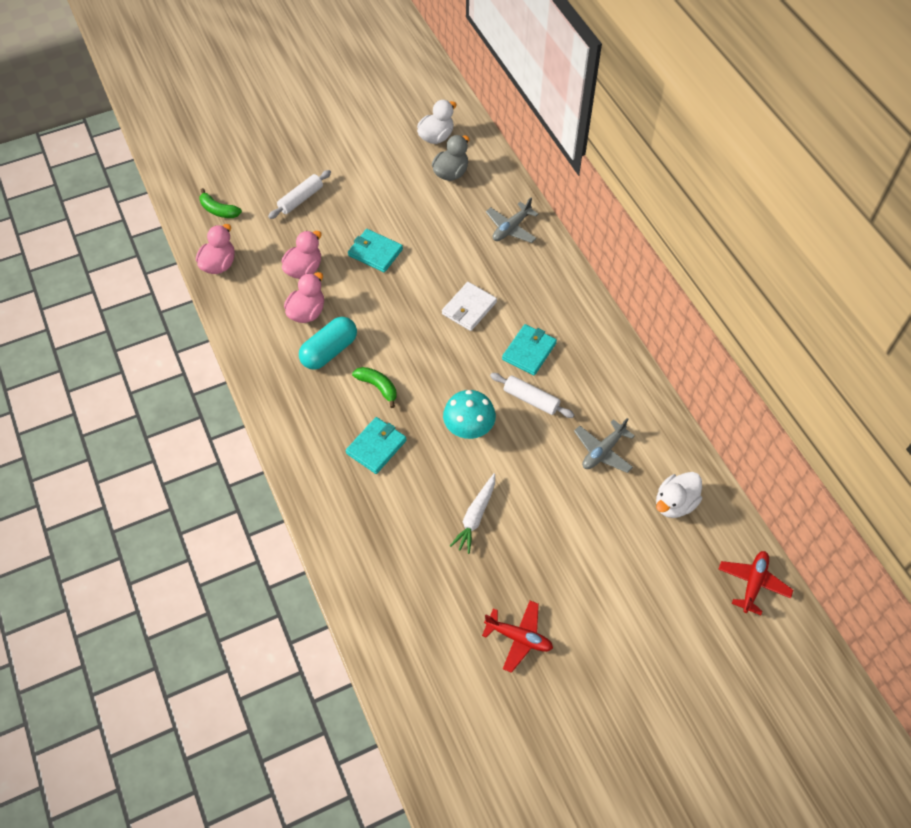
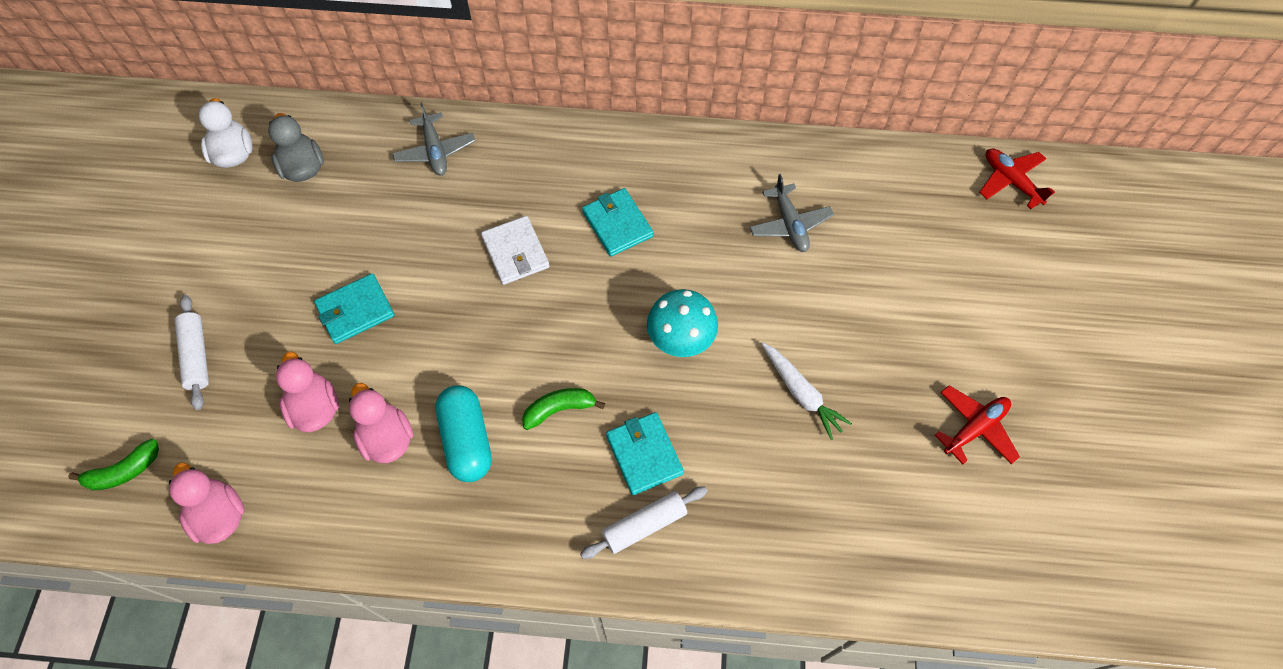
camera: 60 degrees left, 5 degrees up
(531, 399) = (682, 256): white rolling pin -> white rolling pin (644, 525)
(675, 503) = (888, 195): white duck -> none

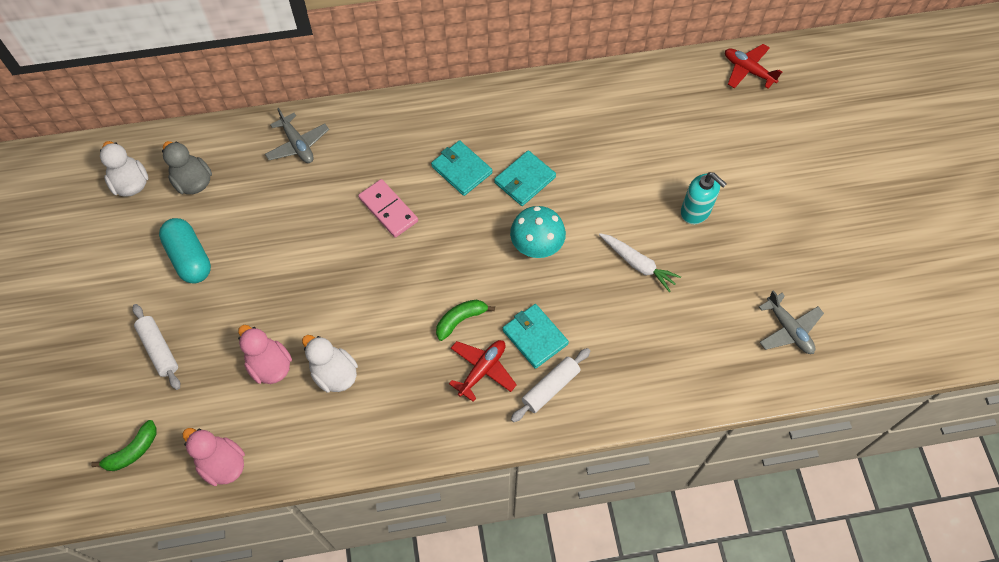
camera: 15 degrees left, 0 degrees up
(355, 310) = (276, 284): turquoise wallet -> turquoise wallet (524, 180)
(387, 438) = (334, 374): pink duck -> white duck
(467, 440) = (397, 360): turquoise capsule -> turquoise capsule (189, 258)
(515, 252) = (388, 210): white wallet -> pink domino
(789, 224) = (593, 140): grey plane -> grey plane (788, 329)
(894, 344) = (695, 212): none -> turquoise soap dispenser
(974, 428) = (768, 259): red plane -> red plane (482, 370)

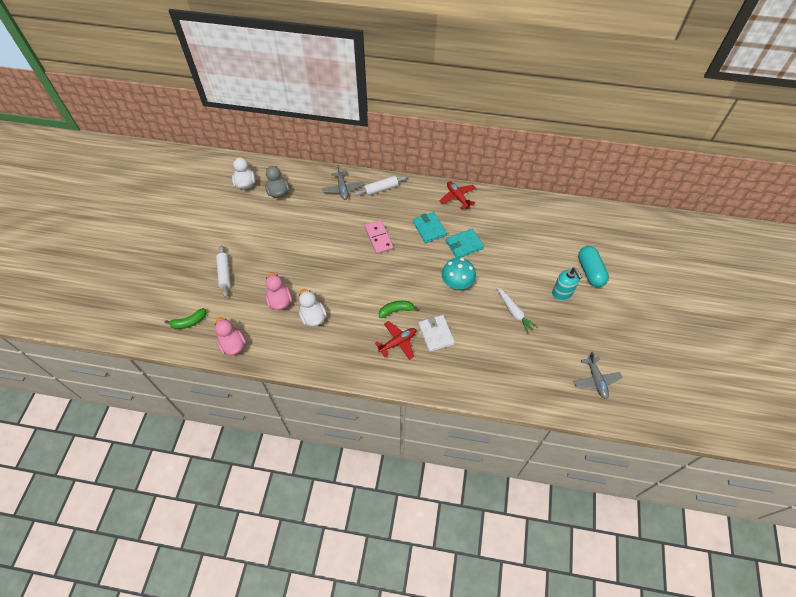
camera: 20 degrees right, 5 degrees down
(189, 258) = (260, 231): turquoise capsule -> turquoise capsule (590, 271)
(535, 337) = (436, 334): turquoise wallet -> white wallet
(550, 387) = (434, 365): white rolling pin -> white rolling pin (381, 189)
(748, 70) = (626, 222): red plane -> red plane (457, 197)

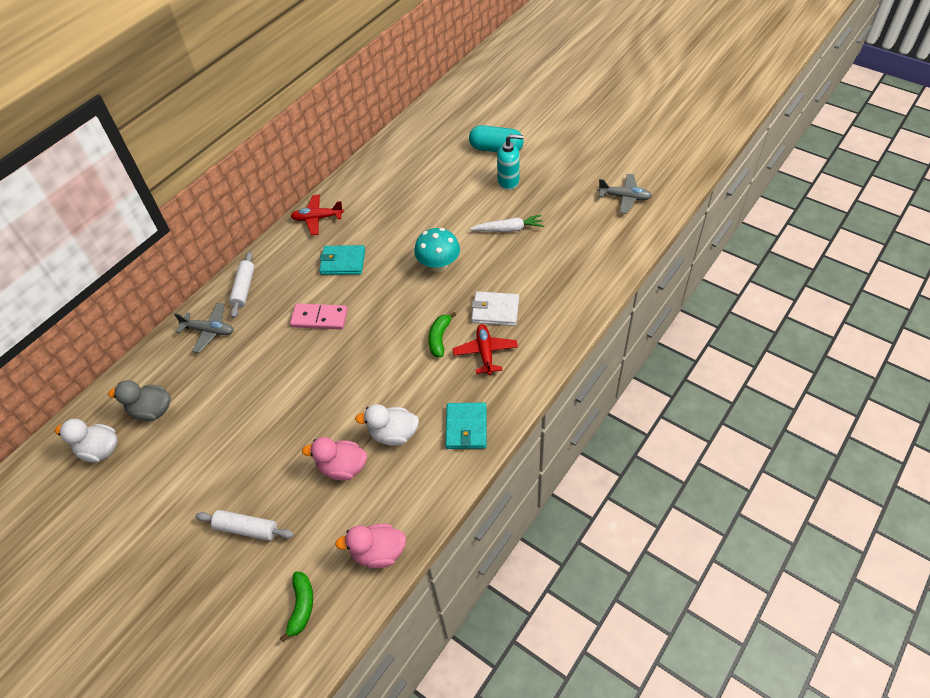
camera: 60 degrees left, 5 degrees down
(464, 245) = (390, 238): turquoise wallet -> turquoise wallet (466, 427)

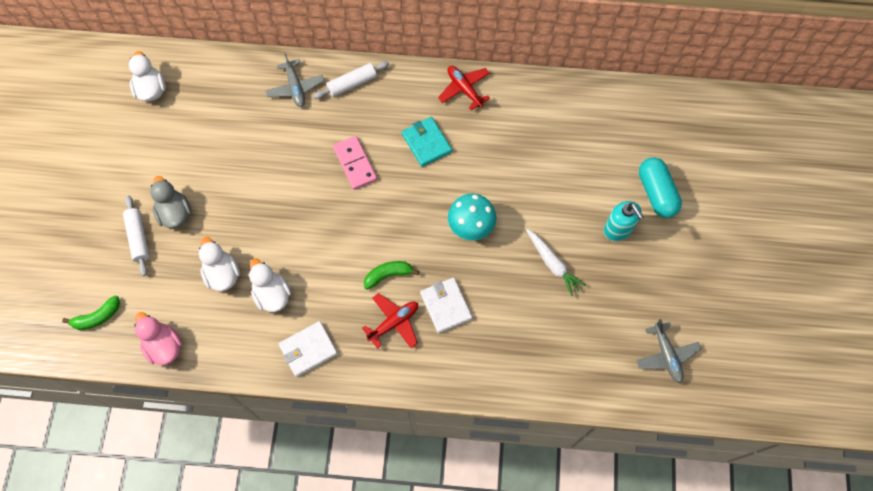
camera: 55 degrees right, 15 degrees up
(152, 411) = (201, 100): grey duck -> grey duck (175, 213)
(342, 467) = (222, 274): pink duck -> white duck
(466, 427) = (308, 349): turquoise wallet -> white wallet

